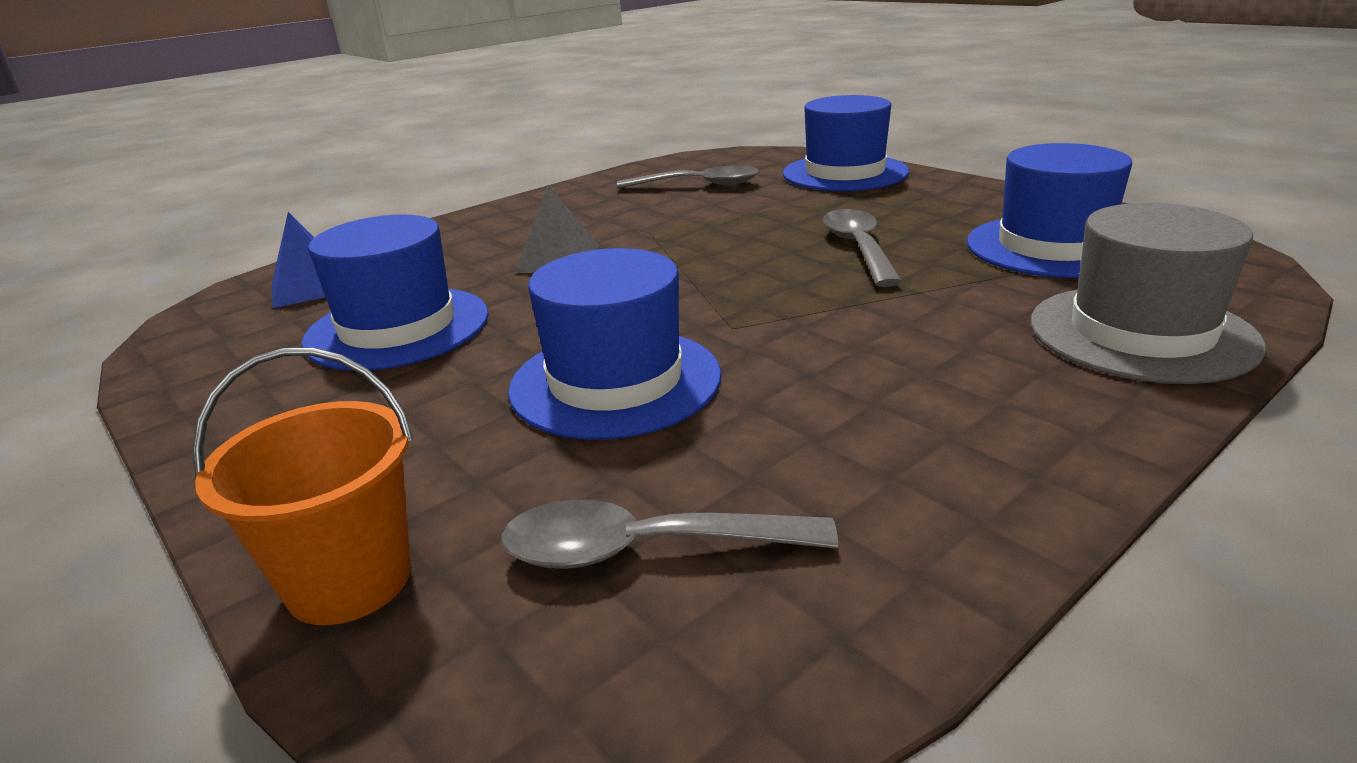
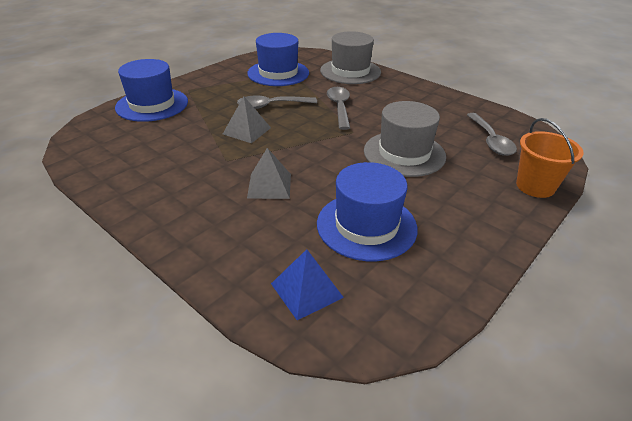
camera: 100 degrees left, 10 degrees up
(615, 381) = (404, 153): blue hat -> grey hat
(698, 185) = (145, 148): grey spoon -> grey spoon (339, 107)
(747, 235) = (247, 131): none -> grey pyramid

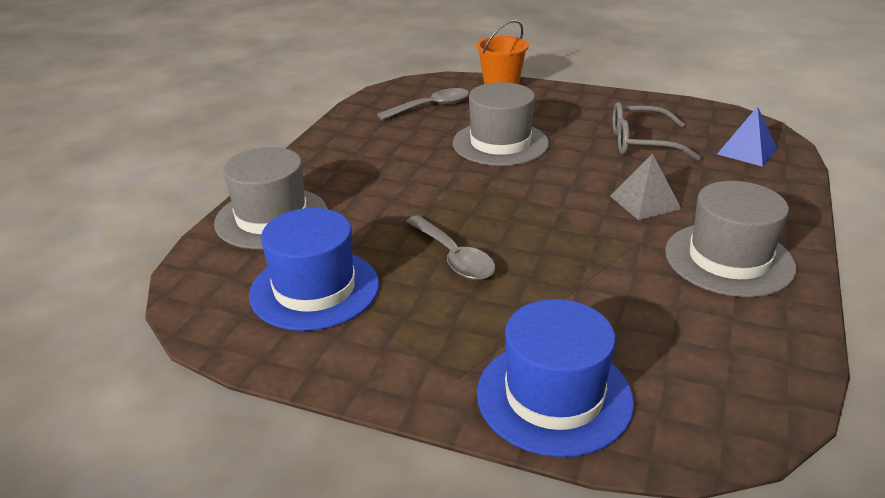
camera: 110 degrees left, 5 degrees down
(175, 190) = (729, 259): none -> grey hat
(247, 131) = (547, 255): grey pyramid -> none
(339, 107) = (416, 201): grey spoon -> none
(366, 225) = (642, 143): blue hat -> grey glasses

